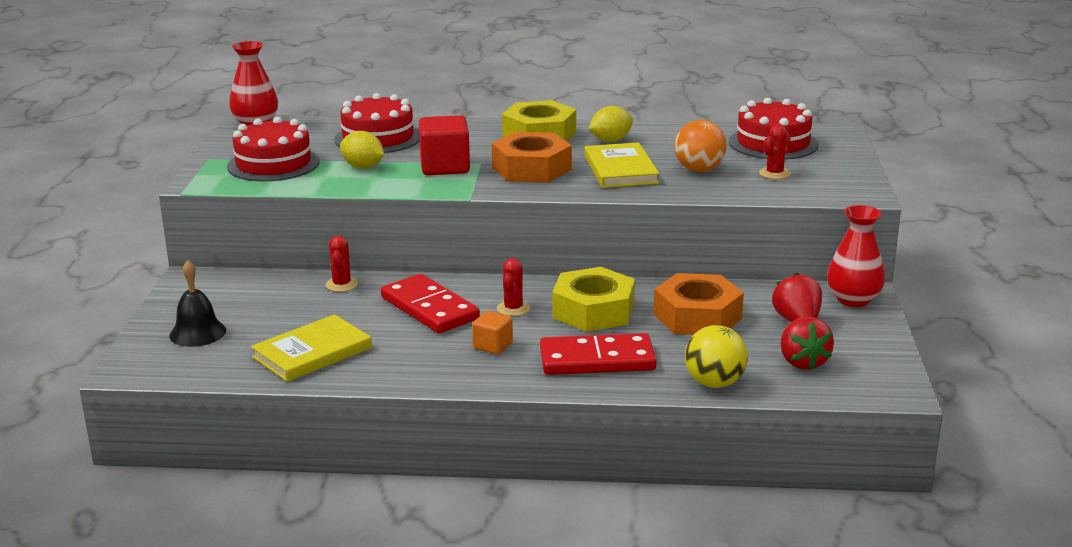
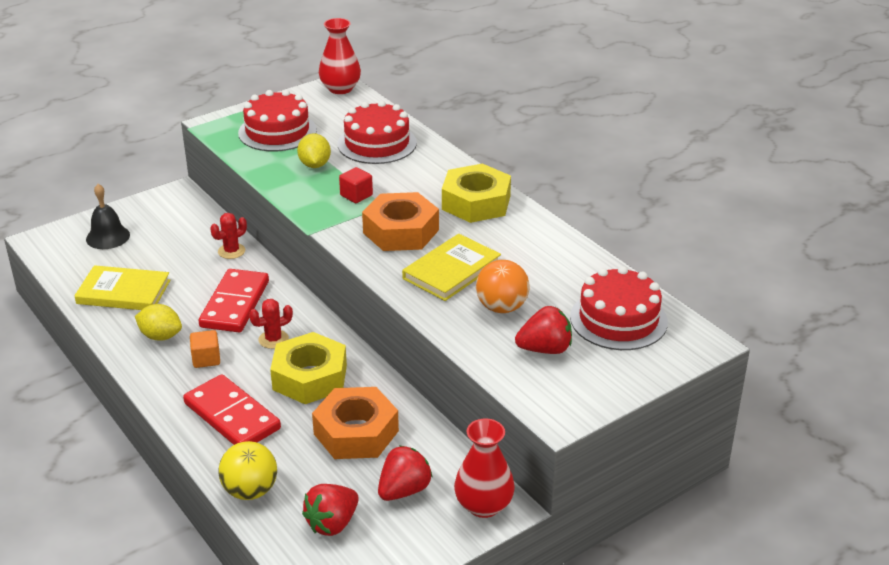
camera: 50 degrees right, 10 degrees up
(445, 167) = (356, 195): red cube -> red cube, size x0.57
(610, 140) = (509, 238): yellow lemon -> yellow lemon (160, 336)
(774, 174) = (545, 349): red cactus -> red strawberry

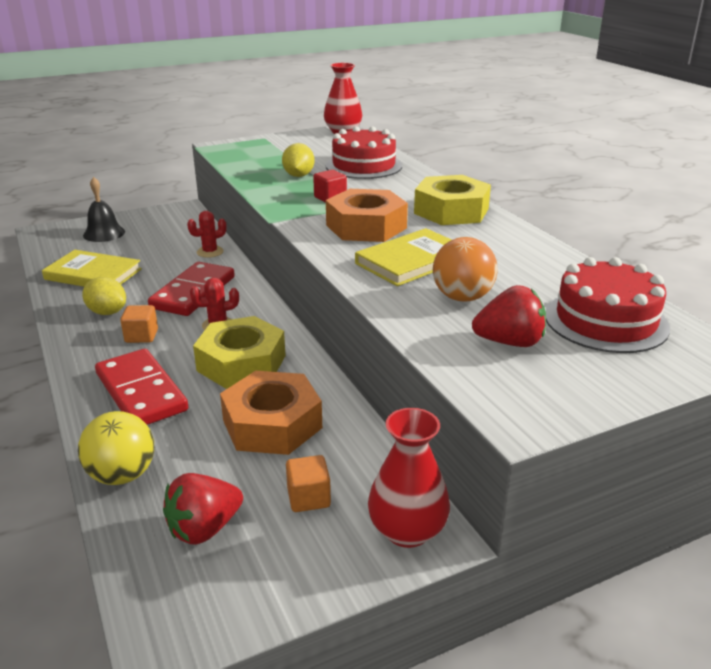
camera: 10 degrees right, 5 degrees down
(277, 131) = (274, 153): red cake -> none
(404, 490) = (308, 498): red strawberry -> orange cube

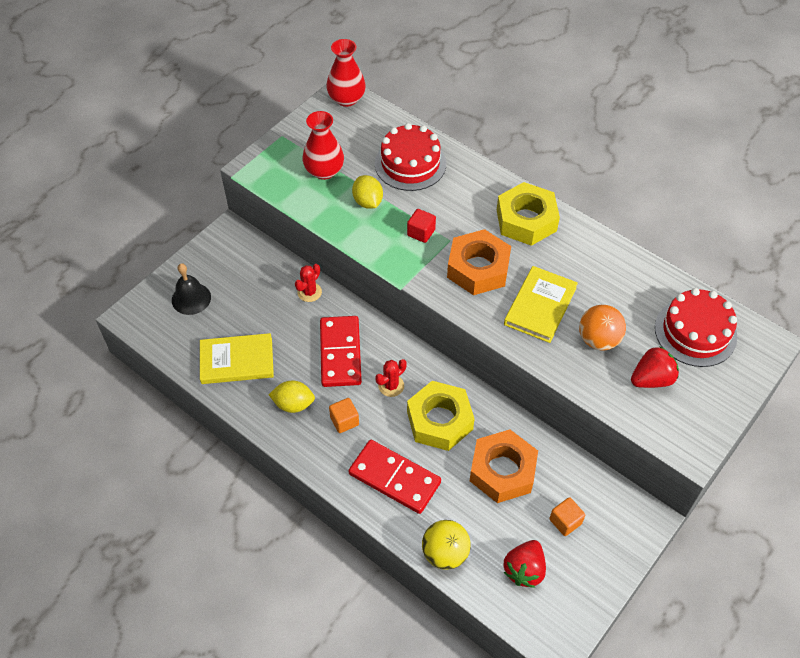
camera: 25 degrees left, 25 degrees up
(407, 530) = (632, 521): red vase -> red vase (324, 171)

